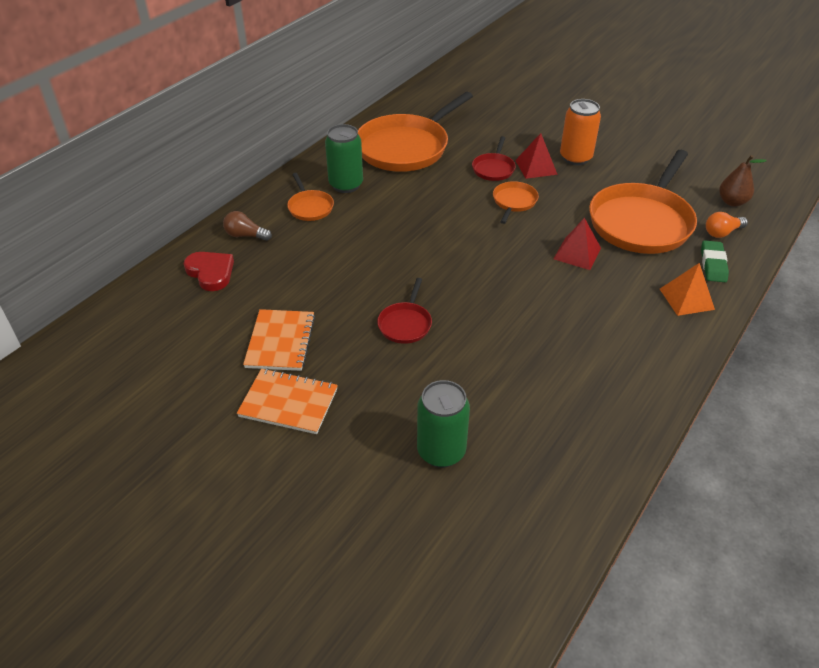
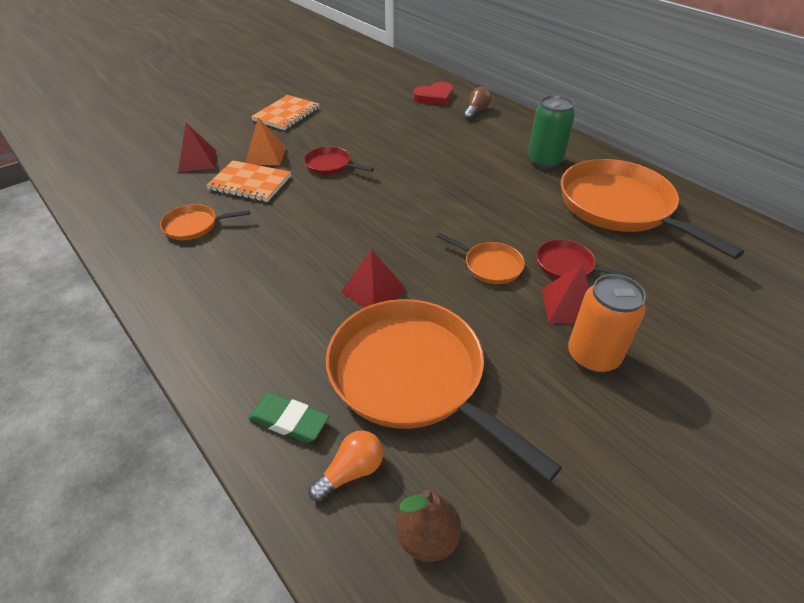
camera: 105 degrees right, 0 degrees up
(280, 341) = (345, 116): orange notebook -> orange notebook (250, 183)
(310, 207) = (510, 140): orange pan -> orange pan (194, 226)
(441, 451) = (197, 160): green can -> red pyramid
(686, 299) = (246, 360): orange pyramid -> orange pyramid (265, 155)
(722, 233) = (351, 472): orange light bulb -> orange light bulb turned 60 degrees clockwise

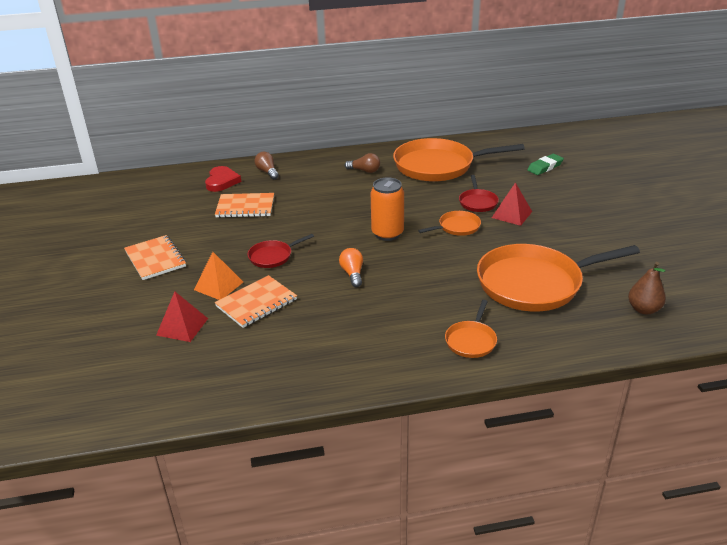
camera: 60 degrees left, 10 degrees down
(194, 226) = (294, 345): orange pan -> orange pan (471, 341)
(289, 421) = (544, 338): green eraser -> green eraser (545, 167)
(351, 472) = (593, 323): orange light bulb -> orange light bulb (352, 274)
(373, 290) = (447, 277): red pyramid -> none
(402, 123) = (245, 207): none -> orange notebook
(544, 161) = (364, 171): green can -> brown light bulb
(567, 265) = (477, 202): red pan -> red pan turned 60 degrees counterclockwise
(593, 356) = (554, 222): orange can -> orange can (387, 233)

